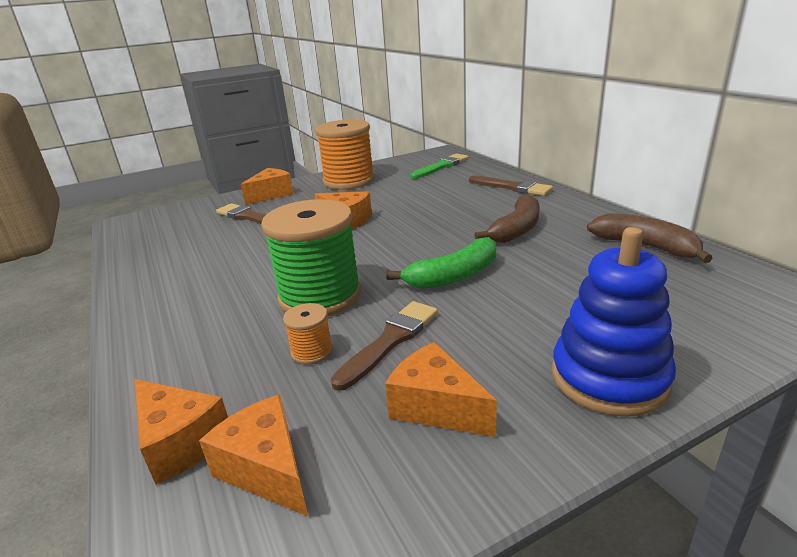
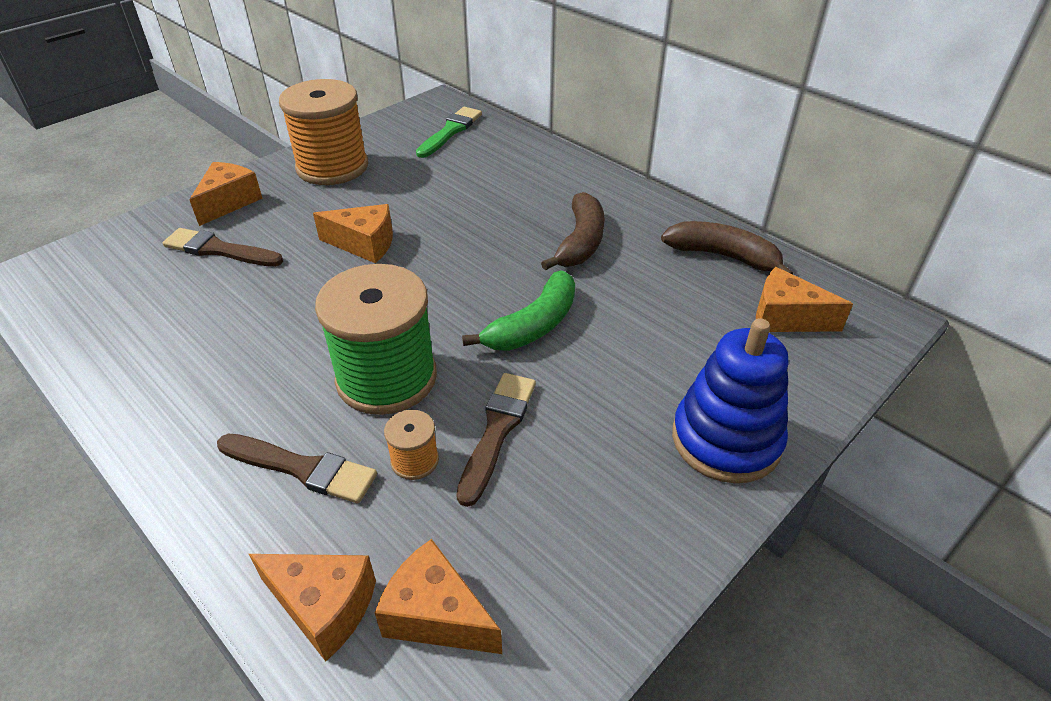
camera: 20 degrees left, 15 degrees up
(436, 407) = (576, 506): orange cheese -> orange cheese (786, 317)
(512, 187) = (554, 167): brown brush -> brown brush (302, 468)

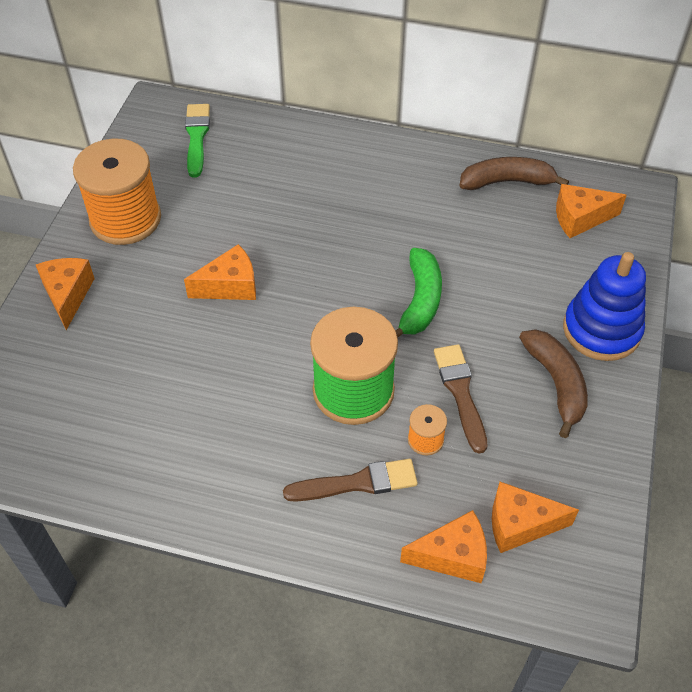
camera: 30 degrees left, 10 degrees up
(219, 250) = (111, 345): brown brush -> none
(580, 242) = (397, 212): brown banana -> brown banana (556, 384)

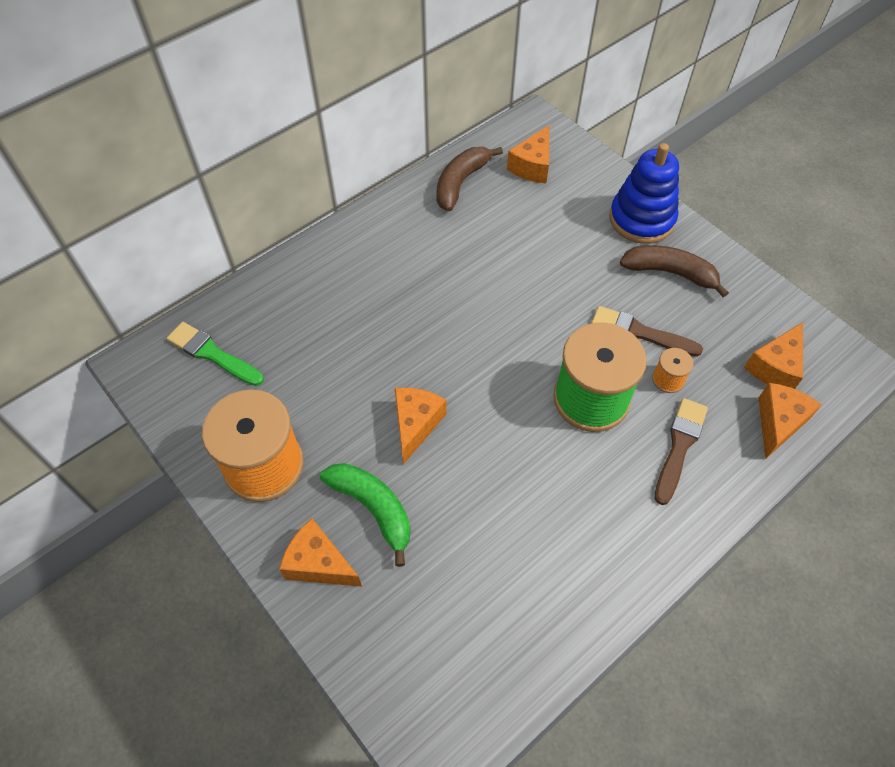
camera: 55 degrees left, 5 degrees up
(420, 301) = (535, 305): green banana -> green banana (373, 508)

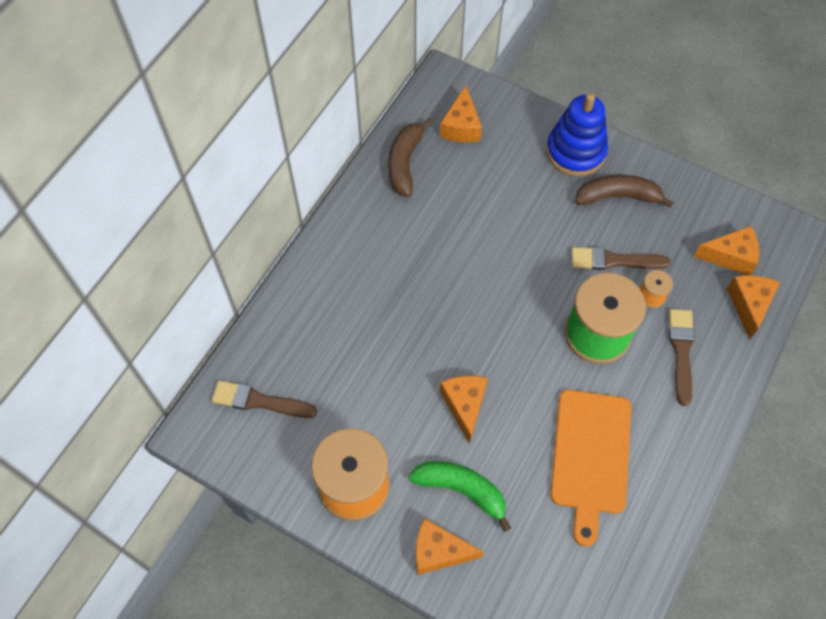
camera: 20 degrees left, 5 degrees up
(212, 354) = (259, 401): green brush -> brown brush
(530, 522) = (590, 456): none -> orange cutting board
(775, 367) = (730, 257): orange cheese -> orange cheese turned 105 degrees counterclockwise

